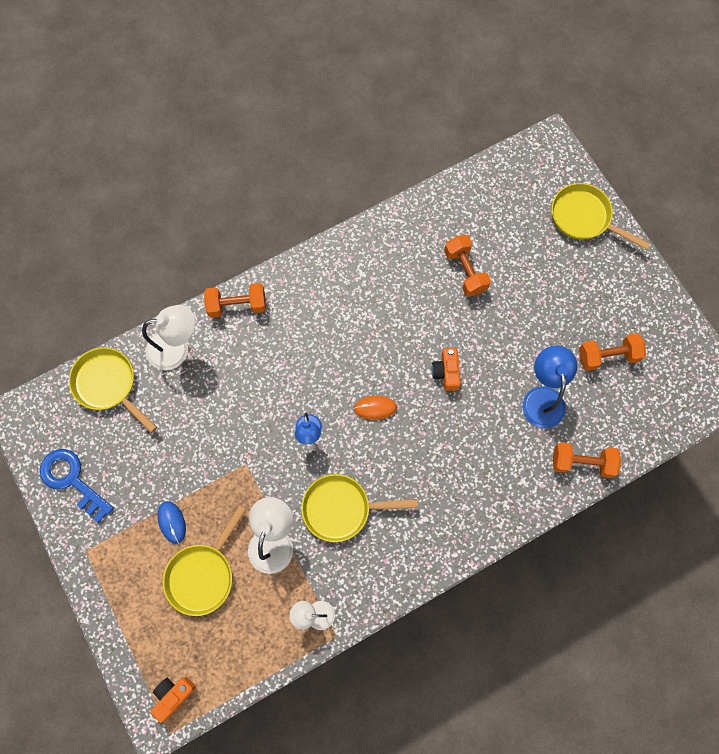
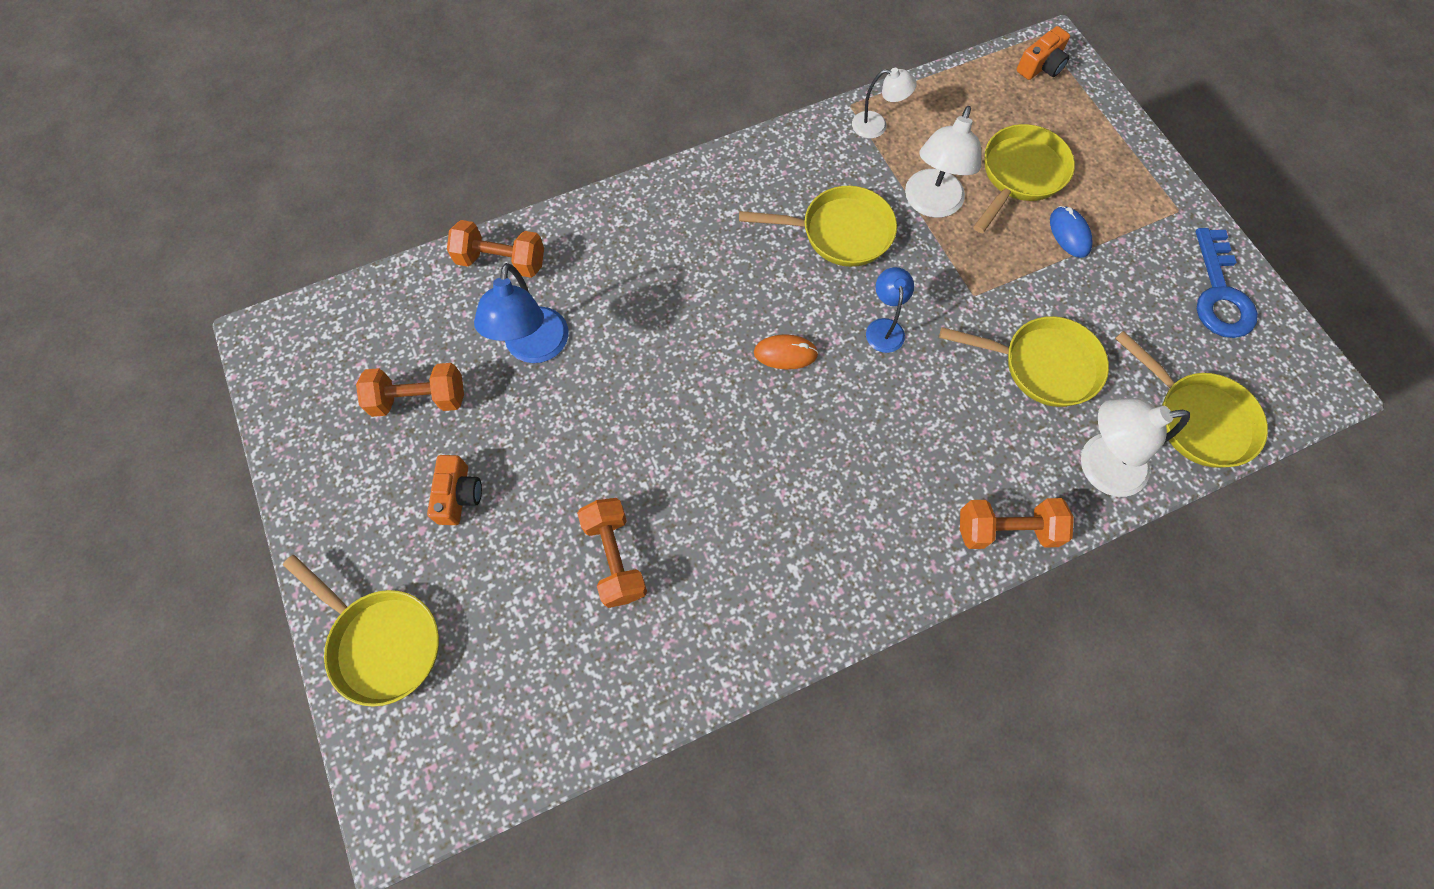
camera: 175 degrees left, 5 degrees down
(72, 480) = (1219, 293): blue key -> blue key turned 45 degrees clockwise
(203, 414) = (1043, 365): none -> yellow pan
(446, 372) = (672, 396): orange camera -> orange camera (458, 495)

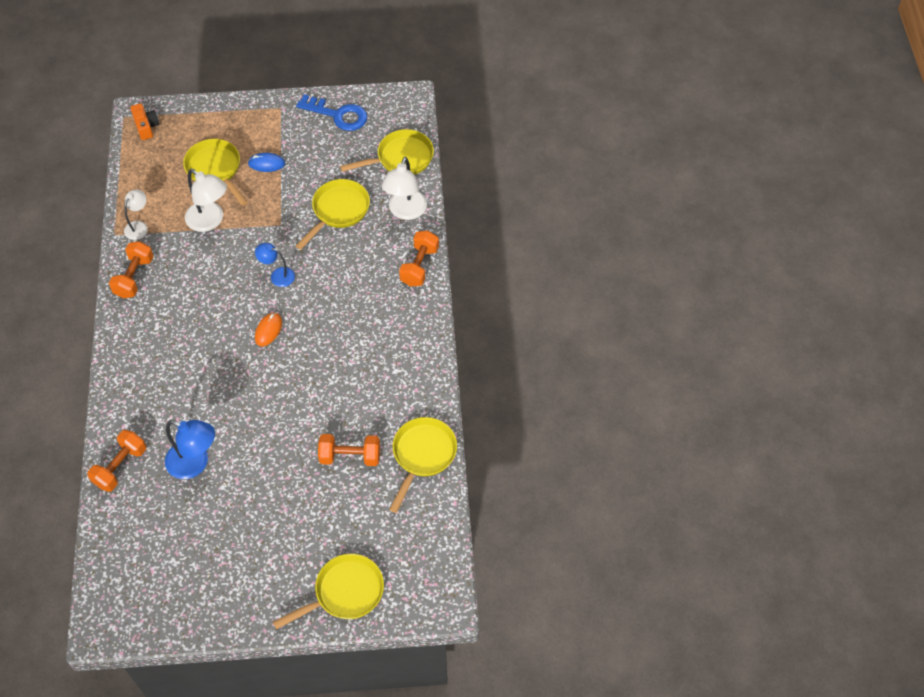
camera: 70 degrees left, 10 degrees down
(419, 399) = (197, 539): orange dumbbell -> orange dumbbell (134, 277)
(458, 495) = (273, 530): orange camera -> none
(840, 232) = (203, 274): yellow pan -> yellow pan (422, 455)

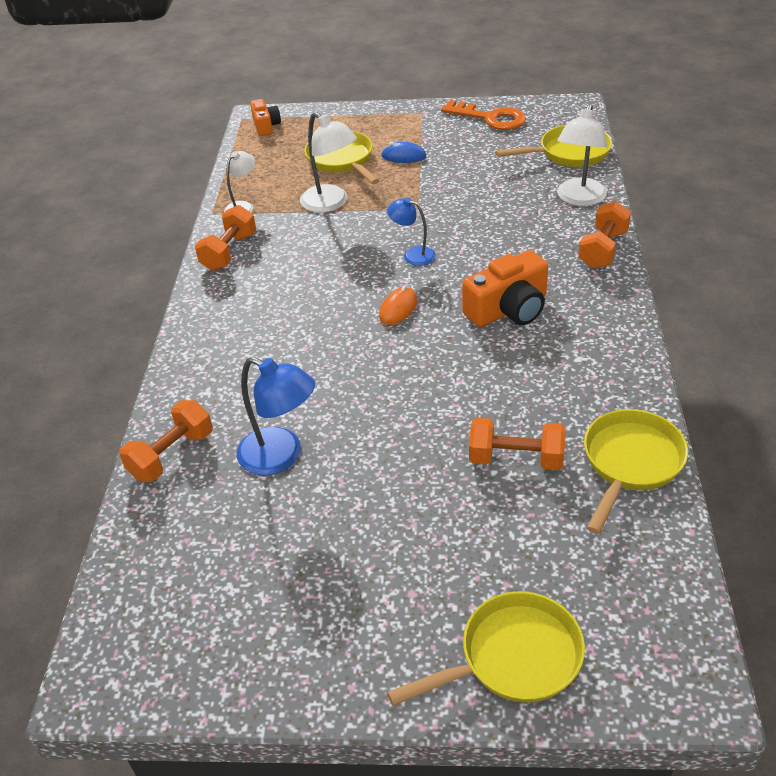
camera: 10 degrees right, 15 degrees down
(338, 115) = (490, 118): blue key -> orange key
(338, 211) = (492, 197): yellow pan -> none
(348, 328) = (508, 309): none -> orange camera

